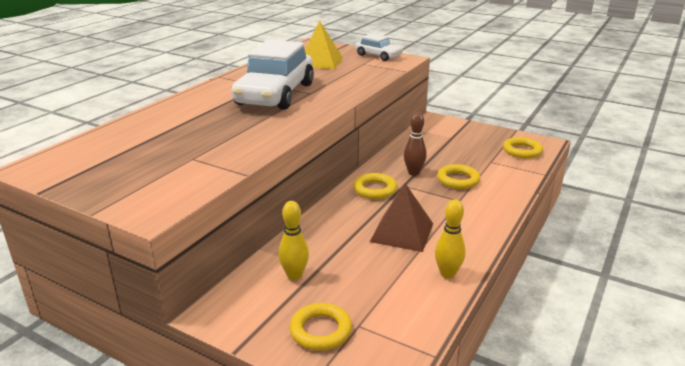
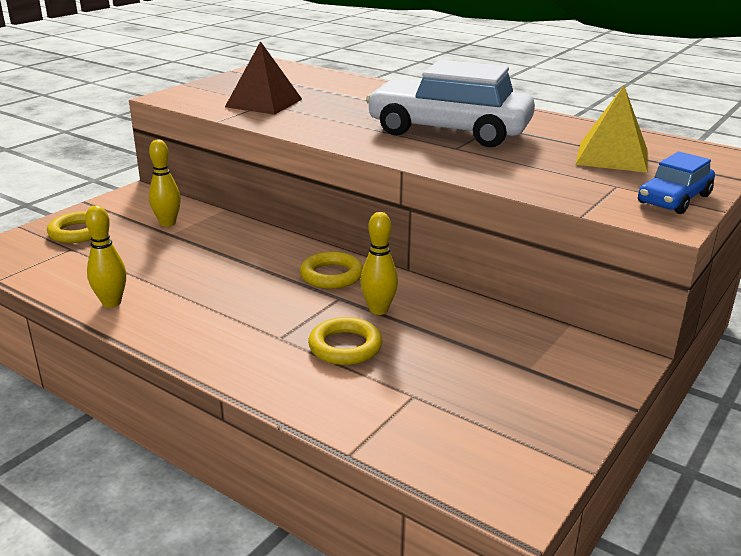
camera: 95 degrees right, 0 degrees up
(378, 56) = (674, 199): white car -> blue car
(402, 232) = (214, 284): brown pyramid -> brown pyramid (264, 103)
(413, 173) = (378, 310): brown bowling pin -> yellow bowling pin
(522, 151) = (463, 449): yellow ring -> none

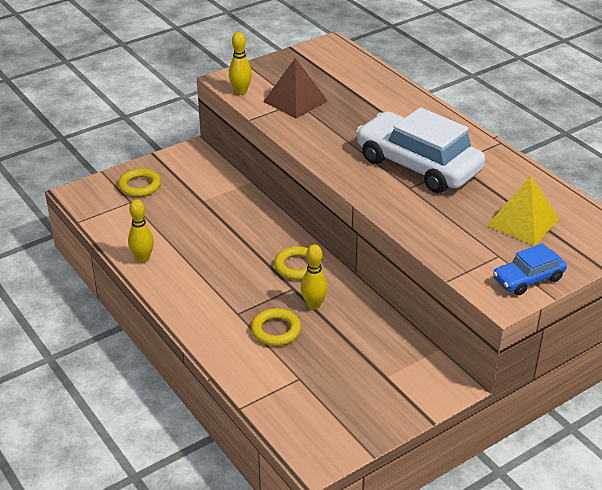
camera: 20 degrees right, 10 degrees up
(167, 223) = (204, 189): yellow bowling pin -> yellow bowling pin (240, 92)

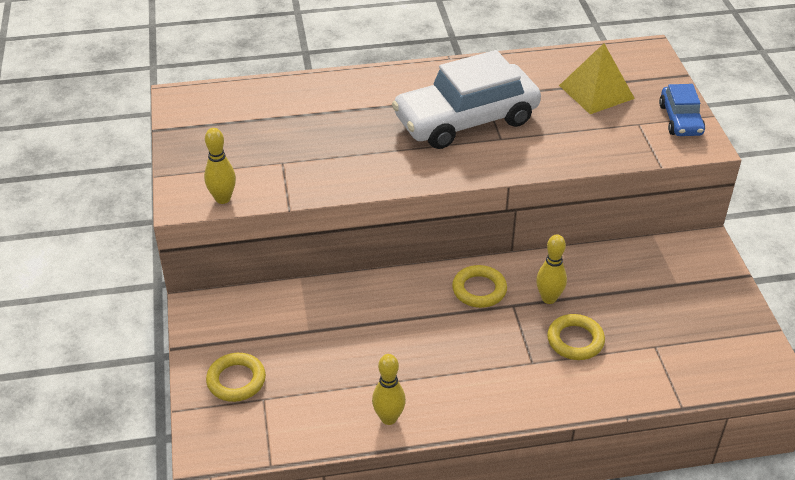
camera: 65 degrees left, 5 degrees up
(295, 101) = (279, 163): brown pyramid -> none

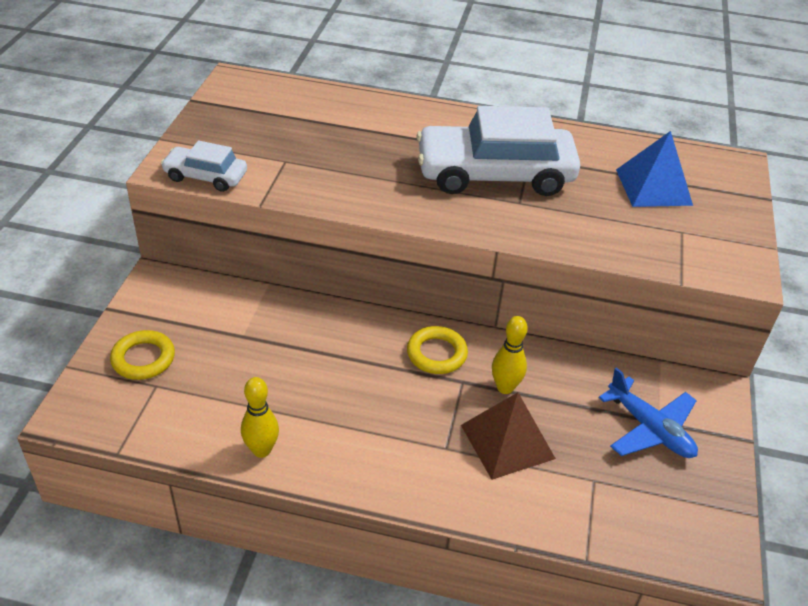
camera: 20 degrees right, 0 degrees up
(223, 199) = (205, 176): yellow bowling pin -> white car
(575, 340) = (507, 441): yellow ring -> brown pyramid
(596, 92) = (653, 187): yellow pyramid -> blue pyramid
(674, 292) = (649, 429): none -> blue plane
(680, 120) = (733, 241): blue car -> none

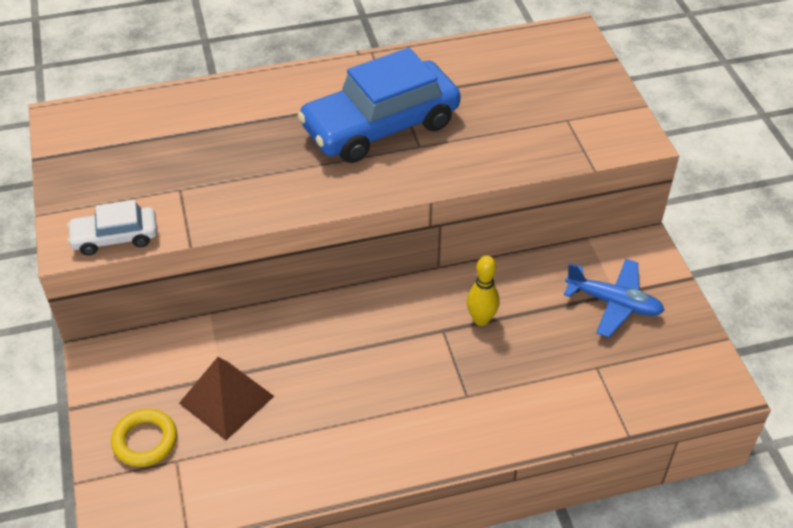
camera: 25 degrees left, 5 degrees up
(261, 450) = (315, 473): yellow bowling pin -> none
(436, 354) = (406, 314): yellow ring -> none
(494, 174) = (380, 126): white car -> blue car
(507, 441) = (512, 366): brown pyramid -> brown pyramid (226, 399)
(653, 187) = (520, 84): blue pyramid -> none

